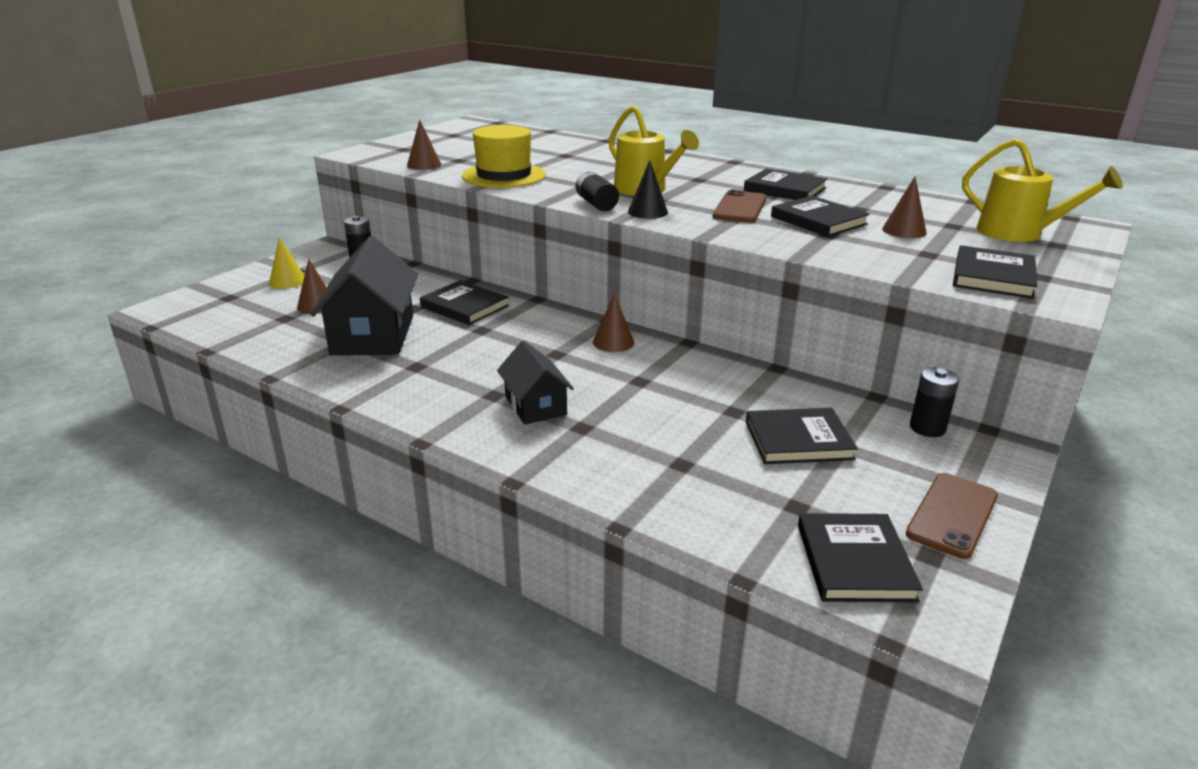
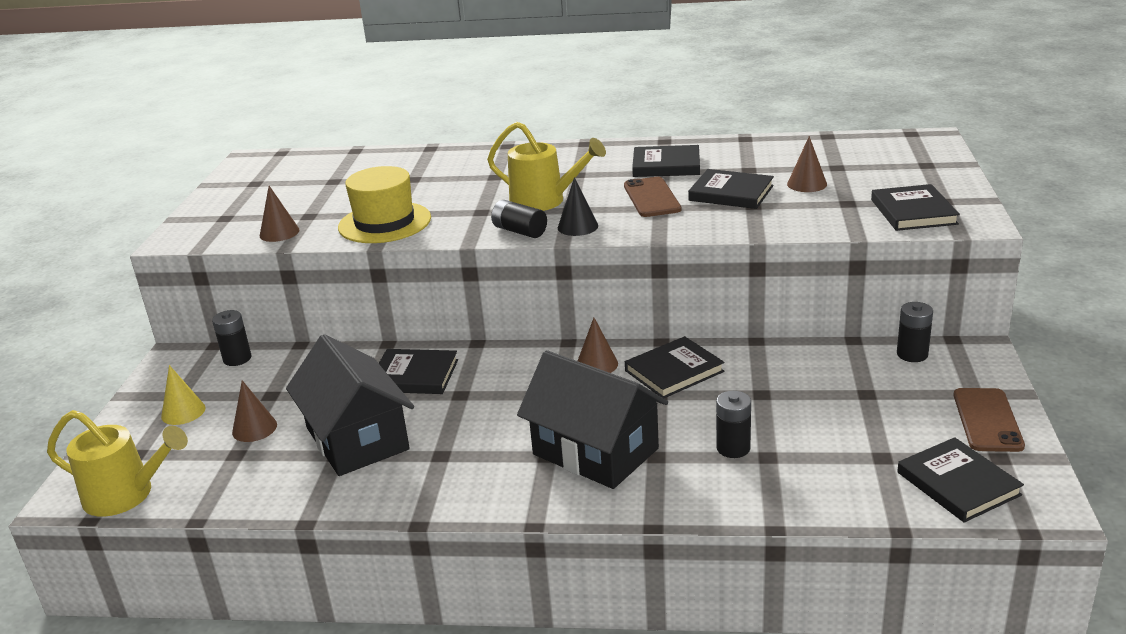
camera: 25 degrees left, 0 degrees up
(535, 405) = (595, 451): black house -> black house, size x1.73
(657, 445) = (733, 448): none -> black battery
(798, 440) = (833, 401): black book -> black book (674, 371)
(1019, 234) = (891, 161): yellow watering can -> yellow watering can (127, 495)

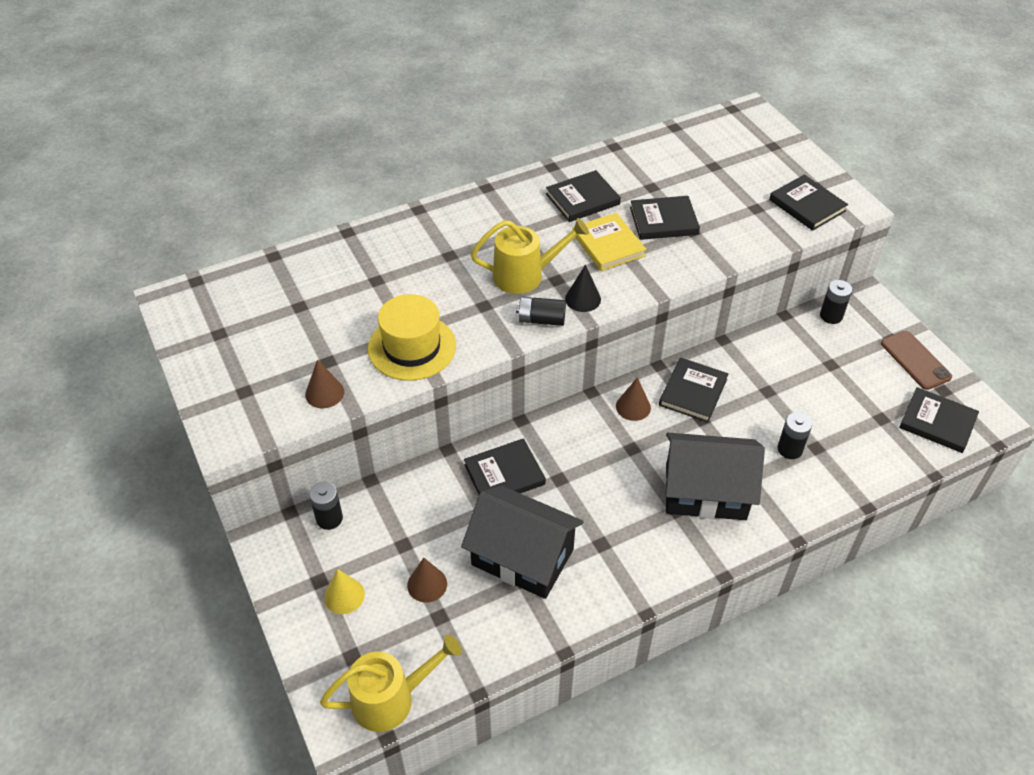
camera: 35 degrees left, 20 degrees up
(651, 198) = (608, 244): brown phone -> yellow book
(807, 184) = (709, 193): brown cone -> none

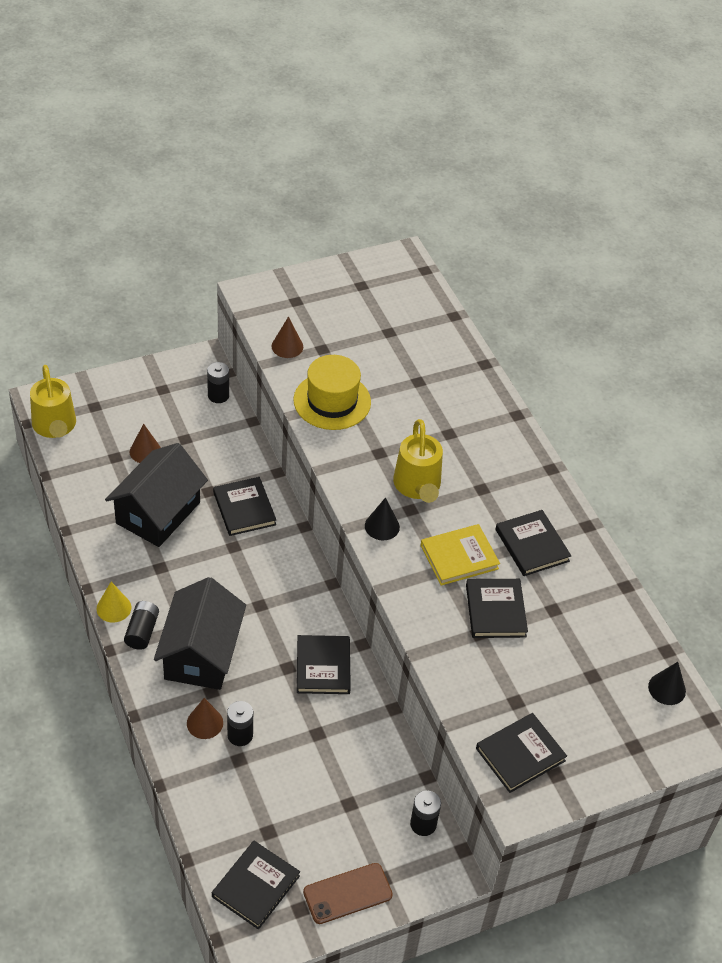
camera: 90 degrees right, 0 degrees up
(344, 595) = (146, 403): yellow cone -> yellow cone (114, 608)
(541, 320) = (357, 492): black battery -> black battery (142, 631)
(633, 407) = (310, 614): brown cone -> brown cone (205, 723)
(693, 392) = (323, 667): black book -> black book turned 60 degrees clockwise
(711, 128) = (667, 688): none -> black cone

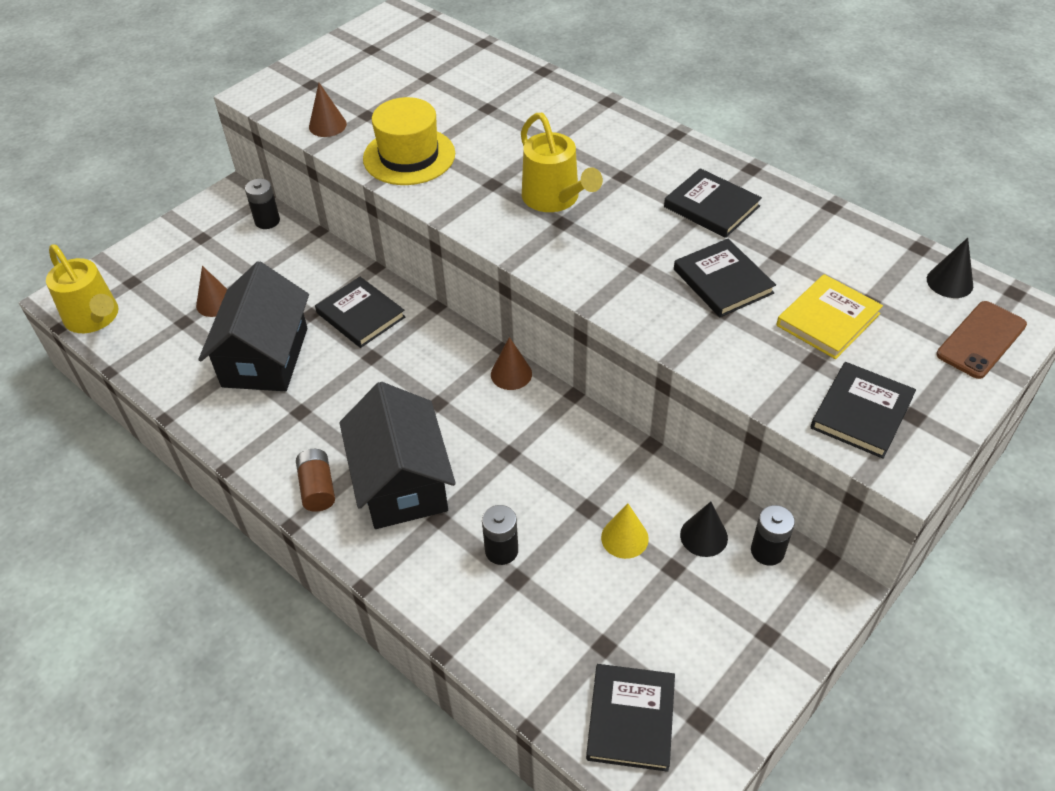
camera: 20 degrees left, 0 degrees up
(114, 608) = (269, 477): yellow cone -> yellow cone (624, 538)
(142, 631) = (318, 488): black battery -> brown battery
(205, 723) = (452, 556): brown cone -> brown cone (511, 374)
(323, 667) = (547, 435): black book -> none
(347, 893) = (741, 672): brown phone -> brown phone (981, 340)
(382, 526) = (544, 250): black cone -> black cone (703, 536)
(459, 557) = (646, 246): yellow book -> yellow book (828, 320)

